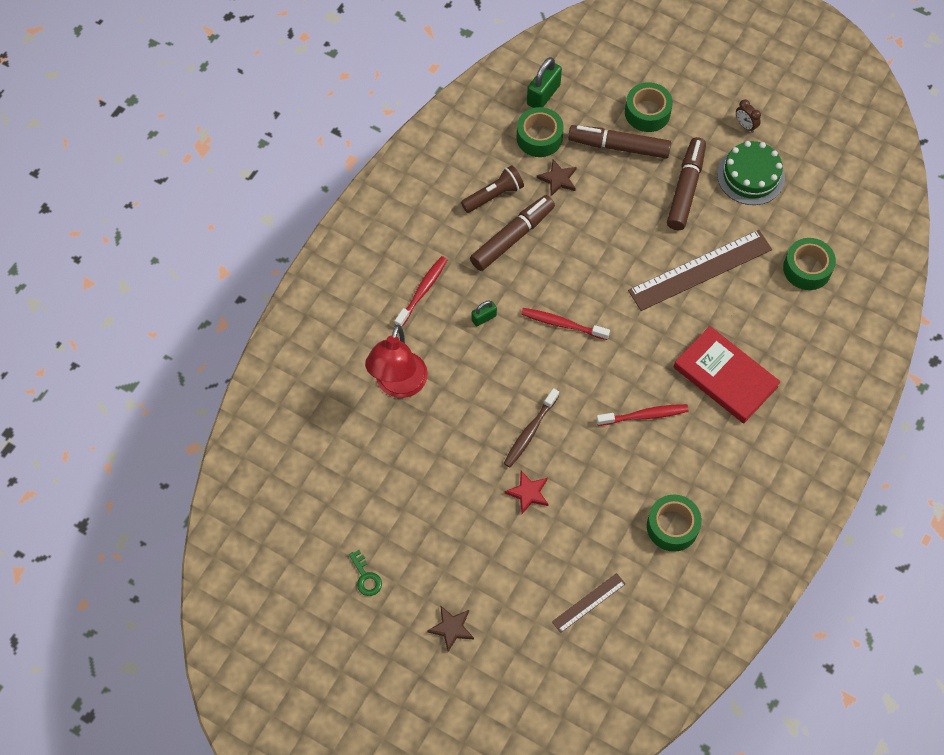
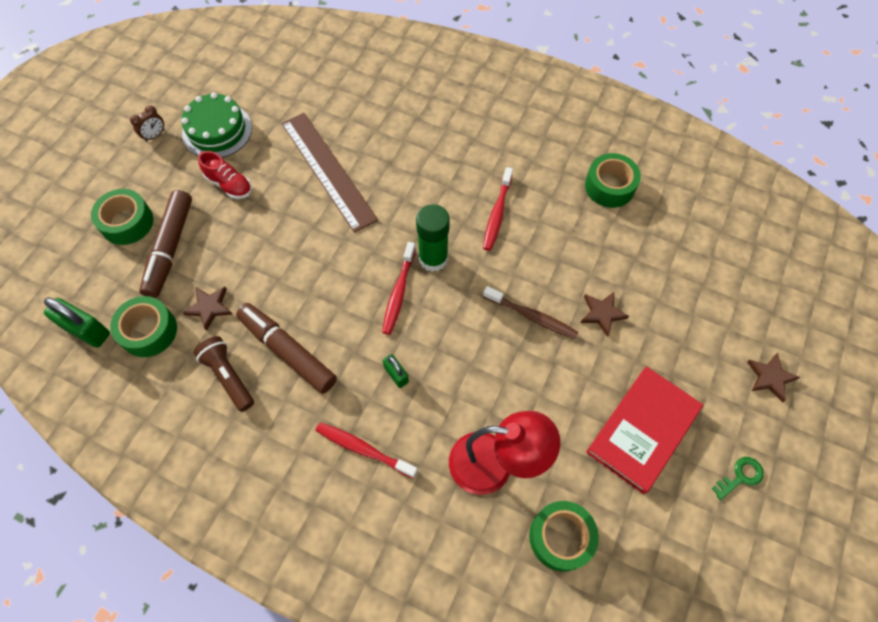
camera: 95 degrees left, 0 degrees up
(528, 493) = (602, 313): red star -> brown star
(588, 602) = (704, 252): brown ruler -> none
(596, 355) = (433, 258): none -> green glue stick
(644, 415) = (497, 213): red toothbrush -> red toothbrush turned 150 degrees counterclockwise
(686, 188) = (229, 185): brown marker -> red shoe
(725, 377) = (446, 148): red book -> red book (643, 430)
(807, 269) = (325, 87): green tape -> green tape (561, 537)

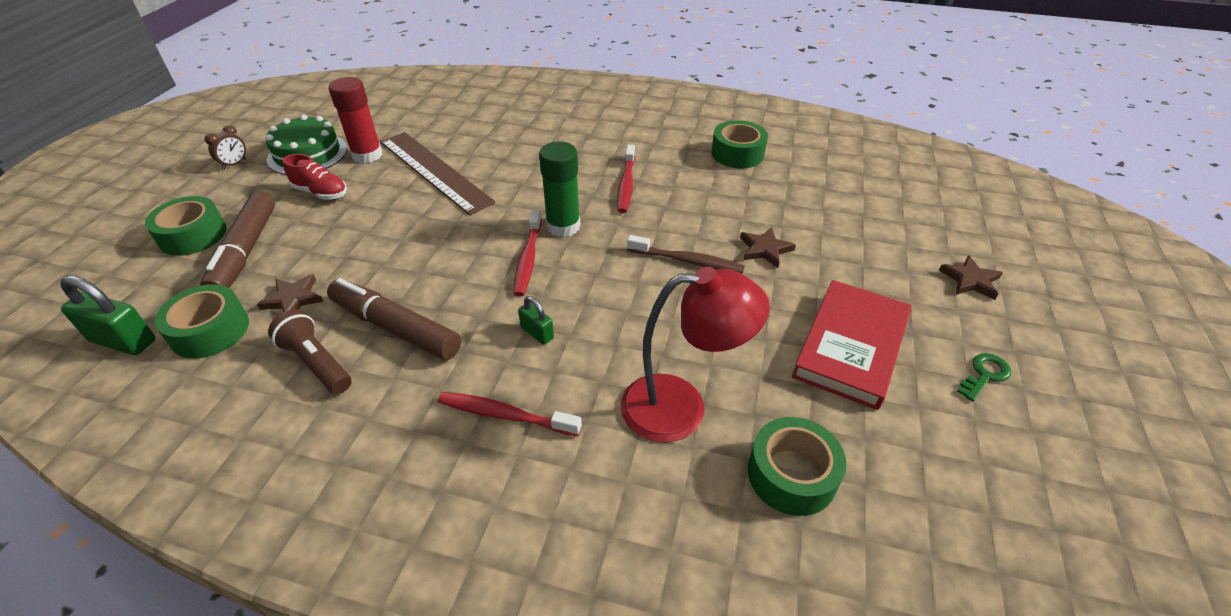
camera: 10 degrees left, 20 degrees down
(269, 140) = (367, 155): none -> red glue stick

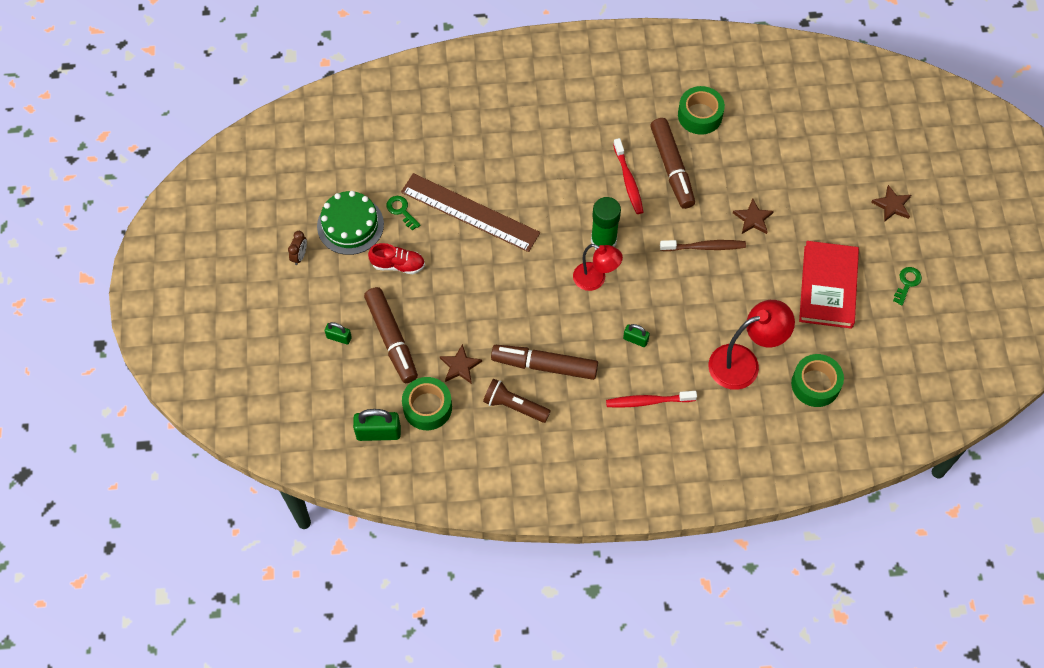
camera: 20 degrees left, 20 degrees up
(193, 235) = (339, 337): green tape -> green padlock
(367, 155) = (401, 211): red glue stick -> green key
(528, 258) = (595, 280): red toothbrush -> red lamp
(683, 185) = (672, 168): none -> brown marker

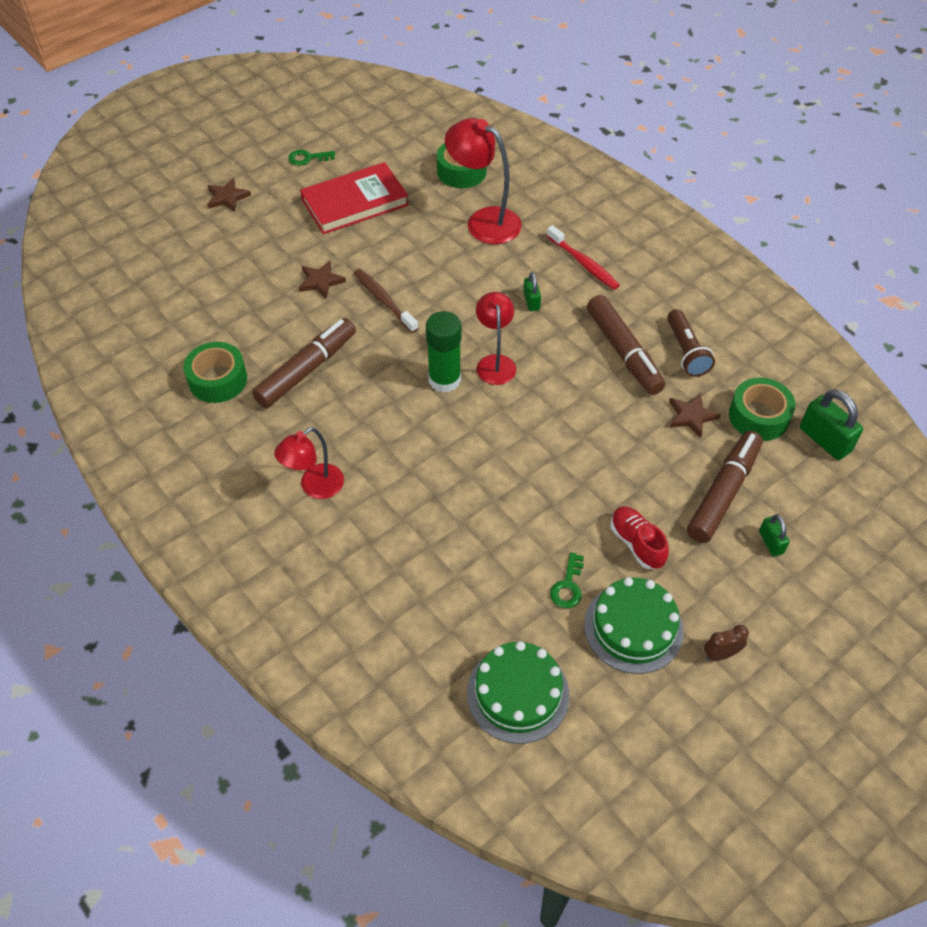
camera: 125 degrees left, 10 degrees down
(361, 146) = (518, 694): none -> green cake
(470, 212) = (511, 516): brown ruler -> none
(571, 124) = (315, 487): none -> red lamp
(628, 180) = (352, 397): red toothbrush -> none

